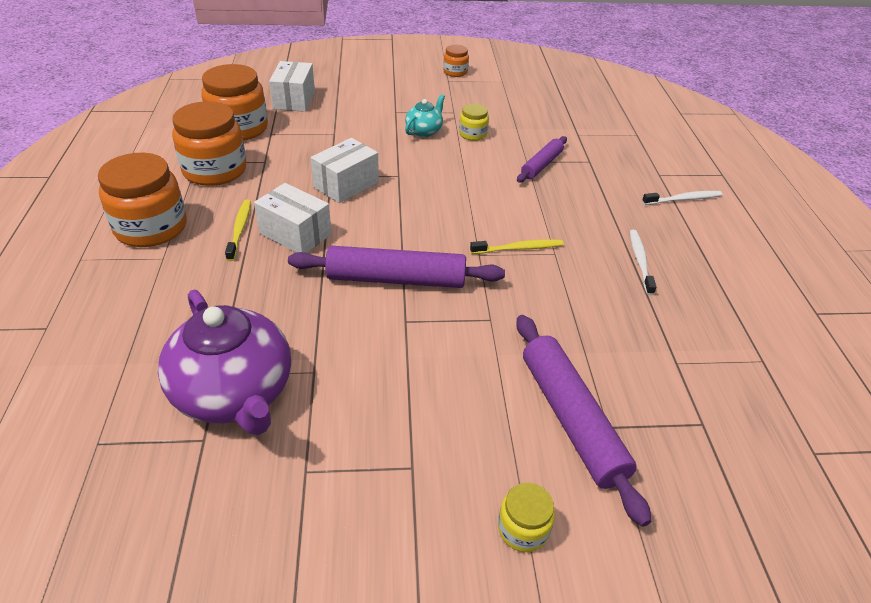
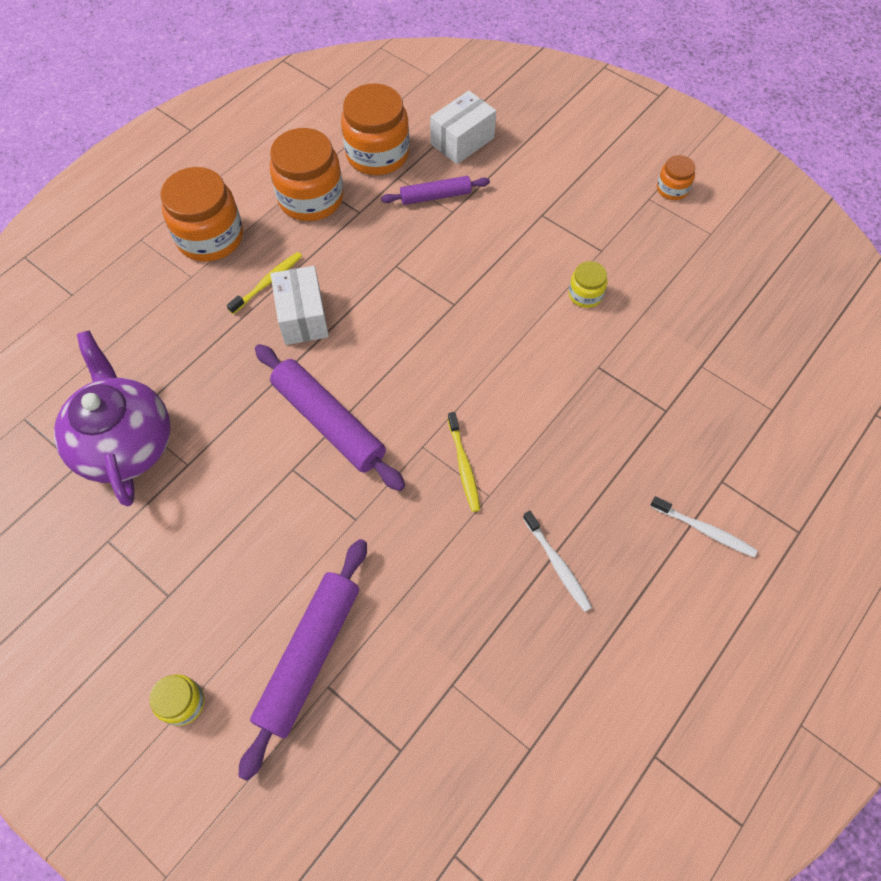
camera: 45 degrees right, 20 degrees up
(235, 394) = (125, 443): purple teapot -> purple teapot turned 150 degrees clockwise
(346, 185) = (397, 286): white box -> none
(424, 131) = (541, 260): turquoise teapot -> none
(519, 248) = (463, 466): yellow toothbrush -> yellow toothbrush turned 45 degrees clockwise
(541, 165) = (607, 382): purple rolling pin -> purple rolling pin (435, 196)
(640, 261) = (557, 564): white toothbrush -> white toothbrush turned 105 degrees clockwise

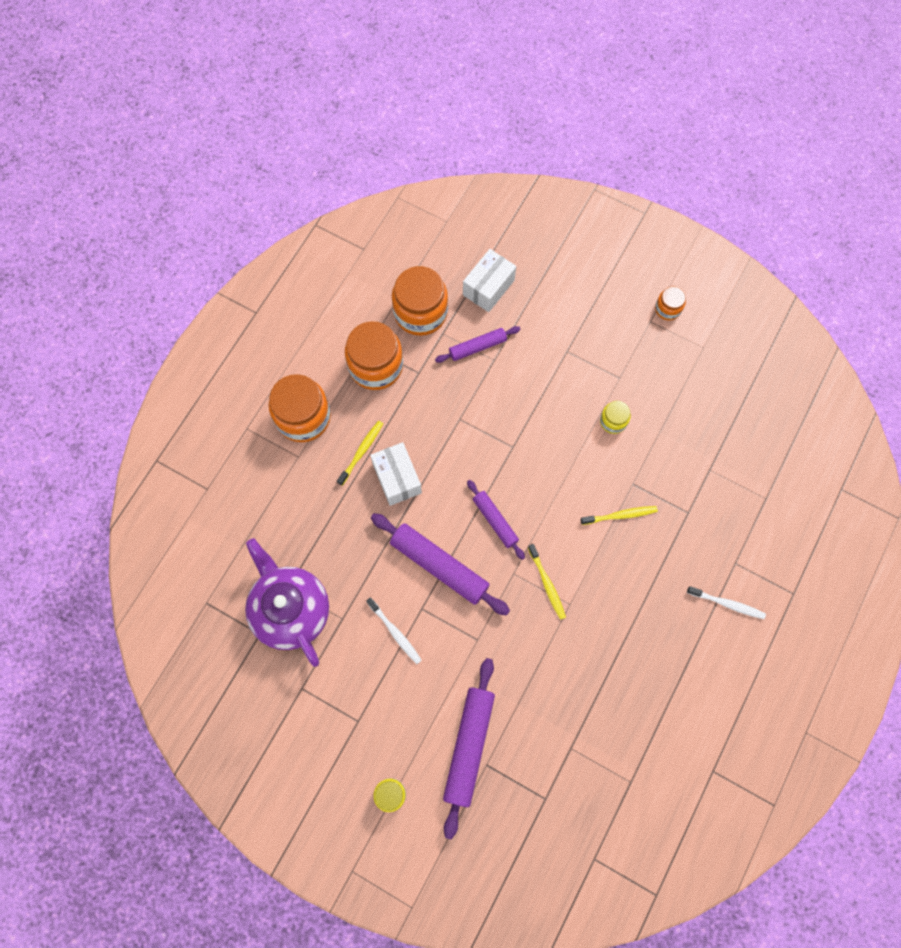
camera: 10 degrees left, 10 degrees up
(413, 382) = (495, 521): none -> purple rolling pin
(557, 564) = (627, 648): white toothbrush -> white toothbrush (395, 632)
(576, 400) = (620, 515): none -> yellow toothbrush

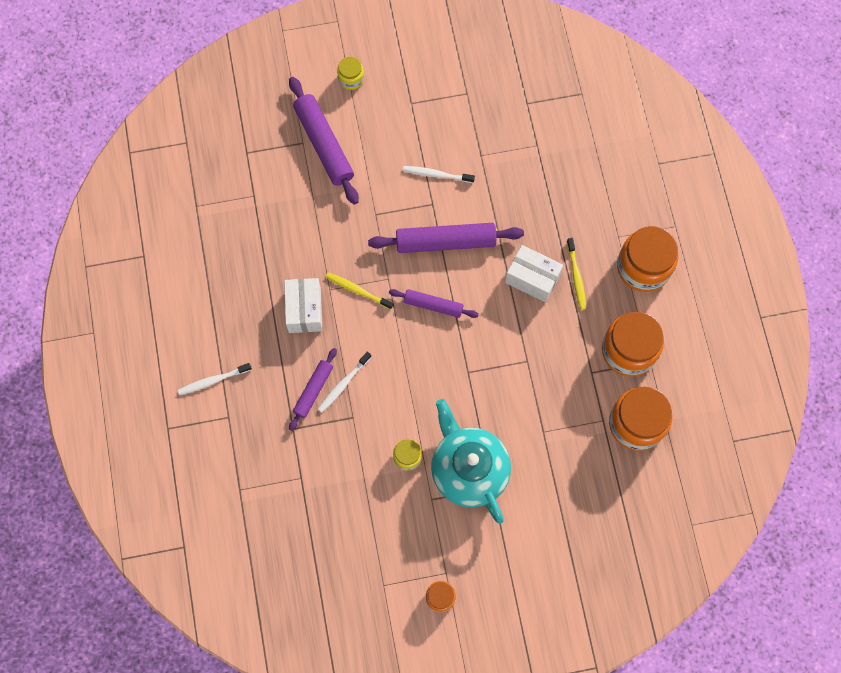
camera: 140 degrees right, 0 degrees up
(290, 609) = (521, 133): purple teapot -> none
(477, 347) = (565, 431): purple rolling pin -> purple rolling pin (313, 390)
(488, 287) = (603, 491): white box -> white box (304, 310)
(574, 377) = (468, 469): none -> turquoise teapot
(620, 515) = (343, 384): yellow toothbrush -> white toothbrush

